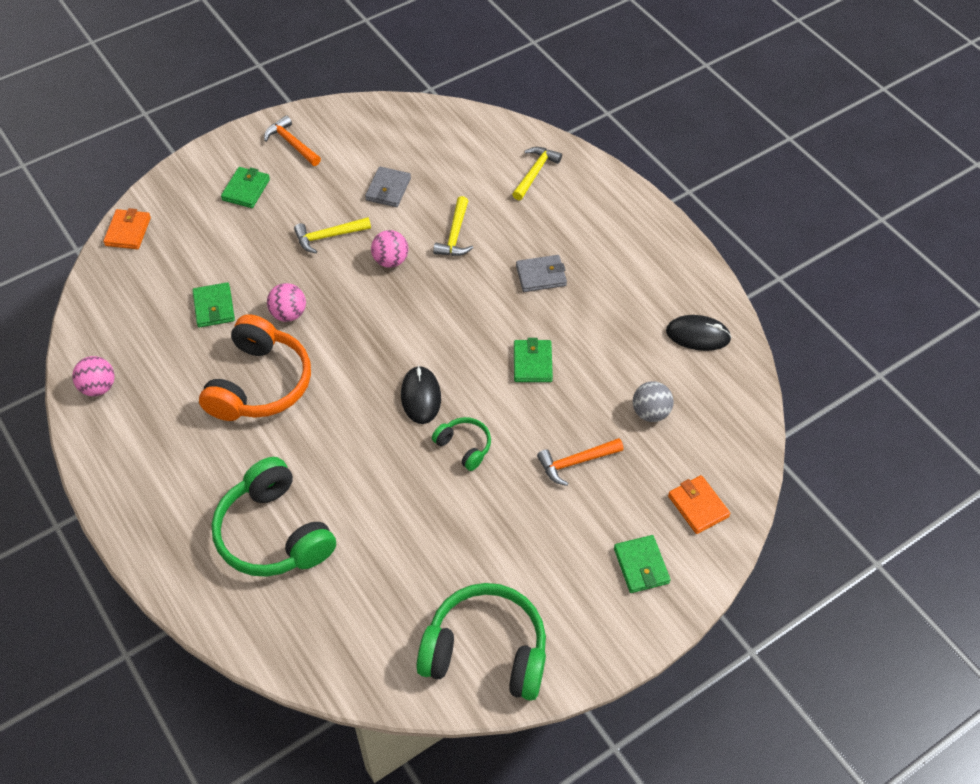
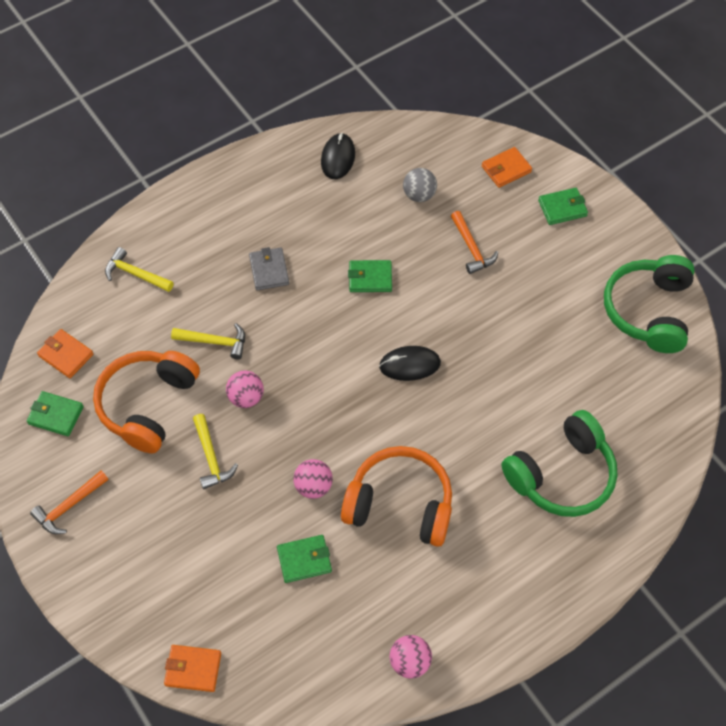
camera: 90 degrees left, 5 degrees up
(246, 190) = (137, 547): green wallet -> green wallet (56, 415)
(388, 189) = (148, 405): grey wallet -> orange headphones
(444, 130) = (66, 355): none -> orange wallet
(464, 446) = (461, 329): green headphones -> none

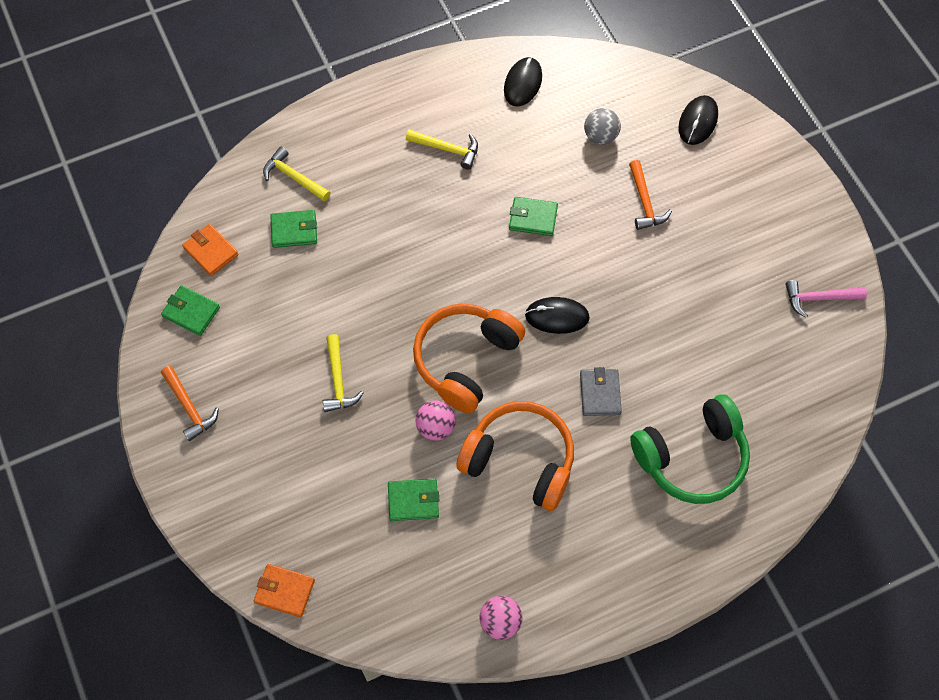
camera: 10 degrees right, 5 degrees up
(69, 506) = (189, 407): orange hammer -> orange hammer turned 90 degrees counterclockwise
(148, 405) = (284, 316): orange headphones -> orange headphones (466, 360)
(215, 342) = (362, 261): yellow hammer -> yellow hammer (447, 149)
(246, 397) = (384, 324): pink ball -> none
(269, 270) = (430, 194): grey wallet -> grey wallet (600, 393)
(506, 169) = (698, 121): orange wallet -> black mouse
(562, 208) = (749, 173): green wallet -> green wallet (294, 230)
(648, 311) = (819, 298): green headphones -> pink hammer

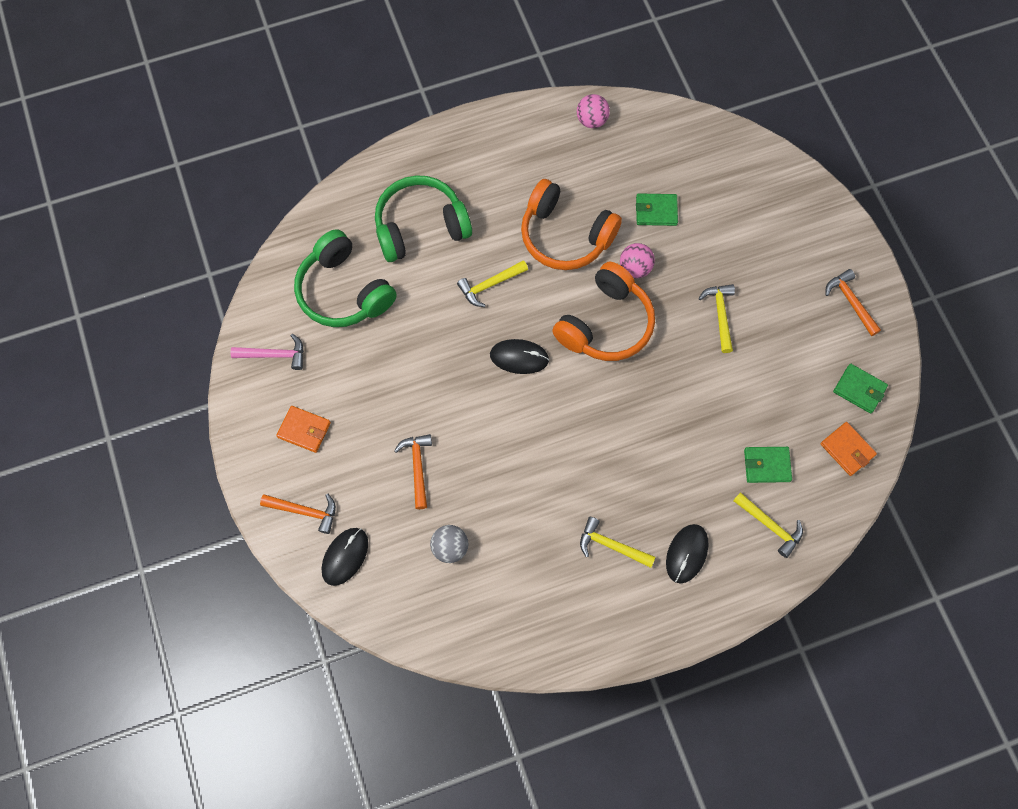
camera: 175 degrees left, 5 degrees up
(284, 591) = (759, 154): orange wallet -> orange wallet (304, 430)
(523, 83) = (524, 622): black mouse -> black mouse (686, 554)
(533, 218) = (530, 459): green wallet -> none
(600, 393) = (490, 285): grey wallet -> yellow hammer
(745, 156) = (305, 511): none -> orange hammer
(762, 373) = (344, 291): none -> green headphones

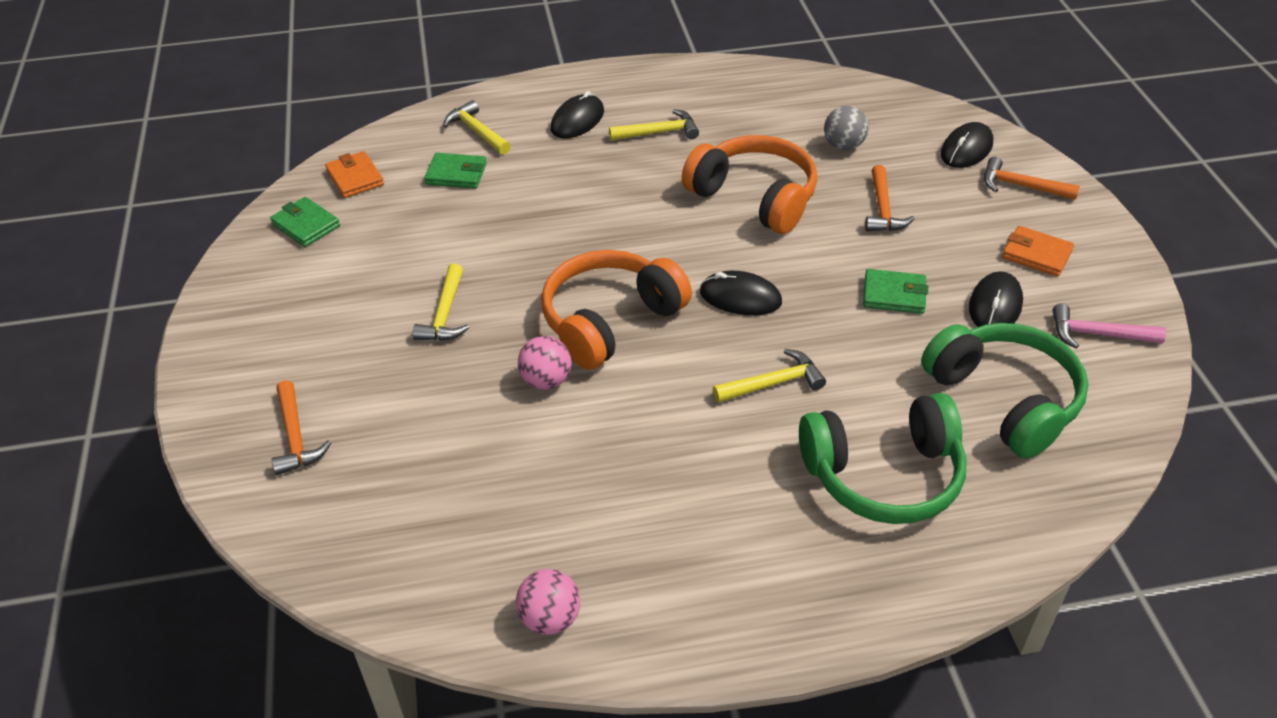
camera: 170 degrees left, 25 degrees down
(341, 373) = (995, 305): none -> black mouse
(565, 235) = (643, 435): orange headphones -> orange headphones (754, 197)
(611, 545) = (659, 132): yellow hammer -> yellow hammer turned 45 degrees counterclockwise
(656, 211) = (486, 453): green wallet -> green wallet (894, 295)
(850, 302) = (257, 310): orange hammer -> orange hammer (296, 437)

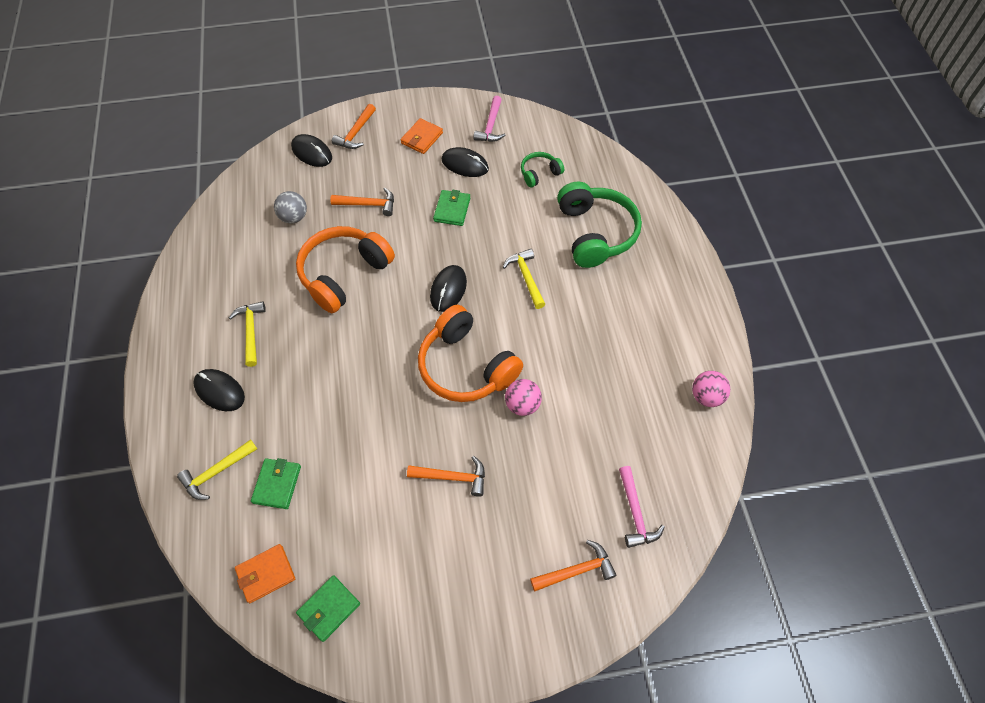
camera: 90 degrees left, 15 degrees up
(362, 506) = (635, 513): none -> pink hammer
(445, 314) = (453, 477): yellow hammer -> orange hammer
(1004, 399) = (539, 173): green headphones -> green headphones, size x0.49

